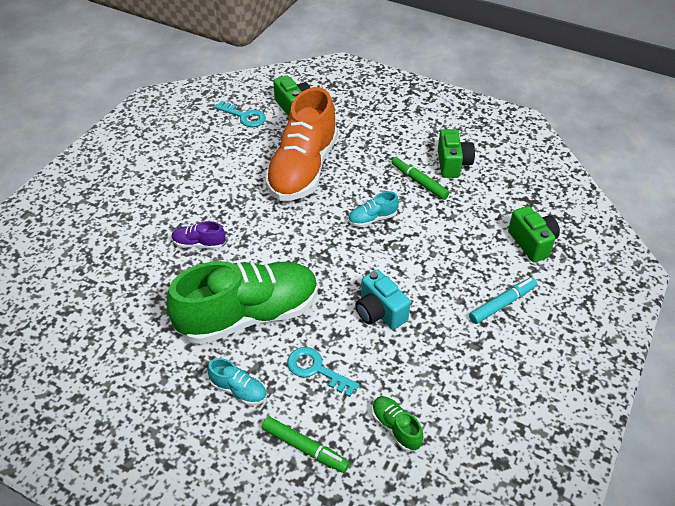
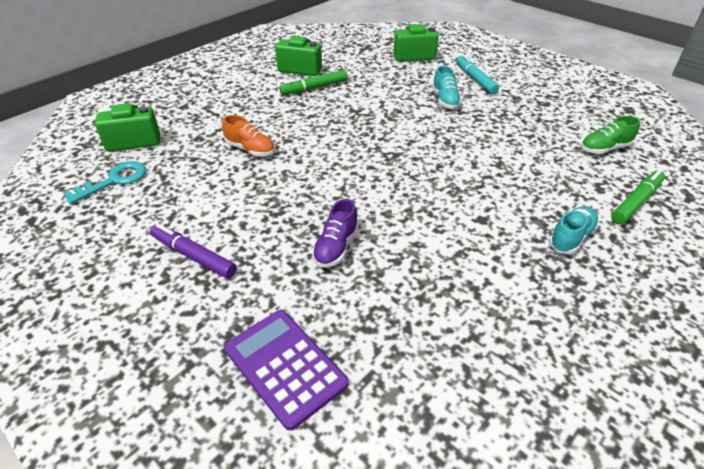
camera: 75 degrees left, 5 degrees down
(96, 243) = (285, 366): none -> purple calculator
(178, 178) = (194, 256): none -> purple marker
(249, 315) = (465, 218): green shoe -> none
(303, 169) = (250, 149): orange shoe -> orange shoe, size x0.40
(316, 369) = (542, 182): turquoise key -> none
(372, 219) = (351, 119): turquoise shoe -> turquoise shoe (445, 100)
(379, 312) = (474, 135): turquoise camera -> none

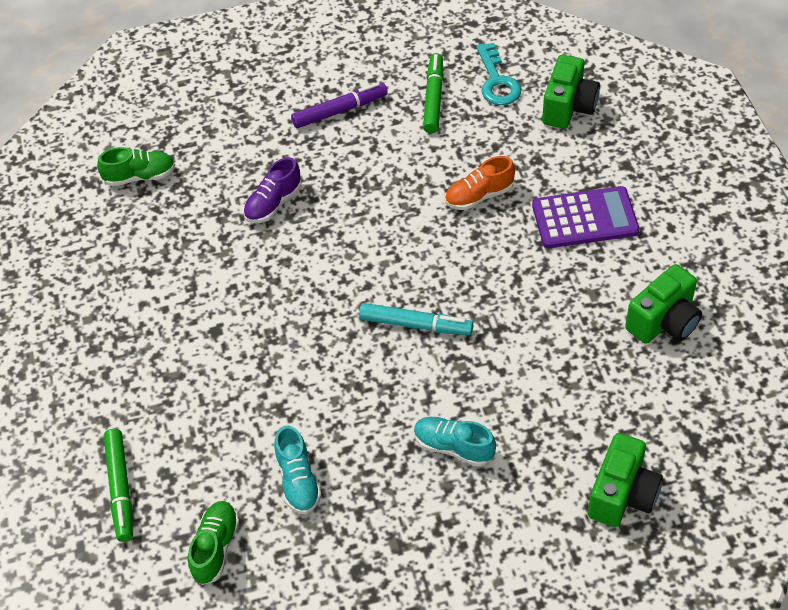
camera: 125 degrees right, 10 degrees up
(285, 366) = (187, 129): purple calculator -> purple calculator (585, 218)
(314, 88) = (591, 312): green marker -> green marker (433, 98)
(336, 247) = (273, 203): purple shoe -> purple shoe turned 105 degrees counterclockwise
(380, 369) = (140, 176): none -> green shoe
(475, 79) = (486, 530): turquoise marker -> turquoise marker (415, 325)
(571, 238) = (133, 384): turquoise shoe -> turquoise shoe (298, 480)

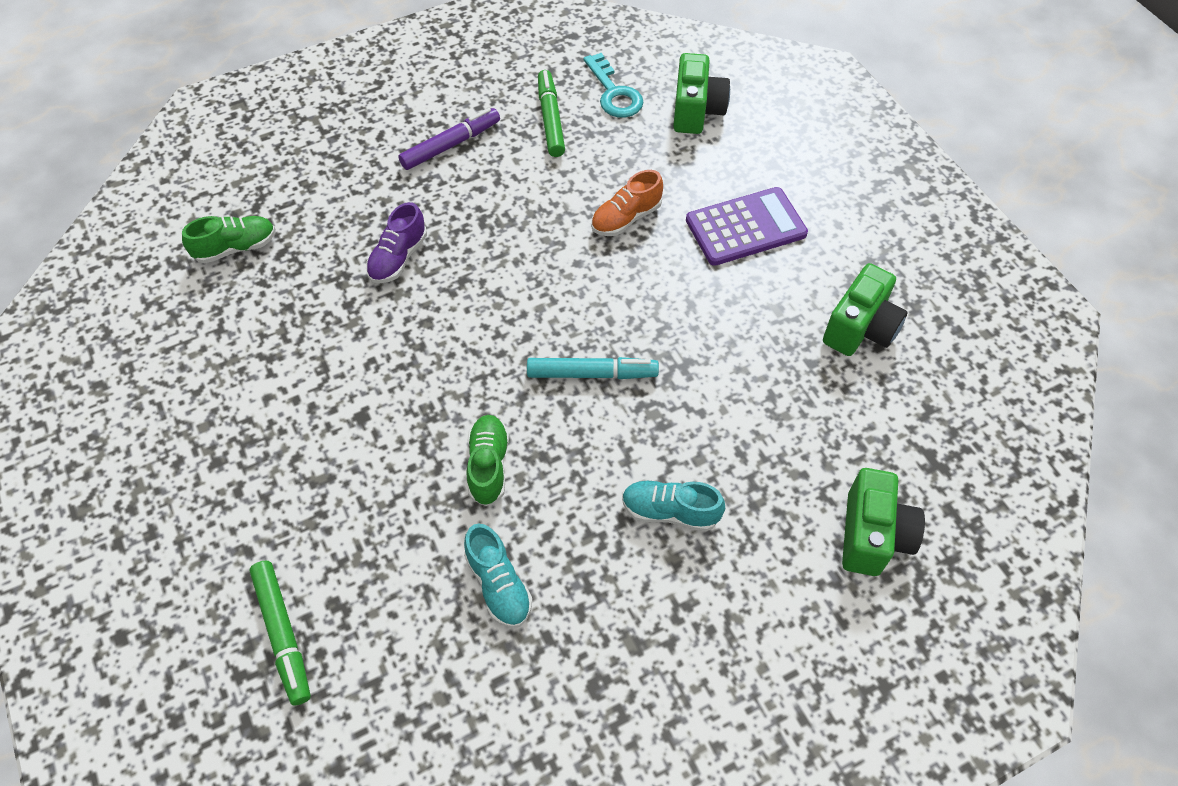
camera: 15 degrees left, 5 degrees up
(215, 548) = (416, 690): green shoe -> green shoe (488, 466)

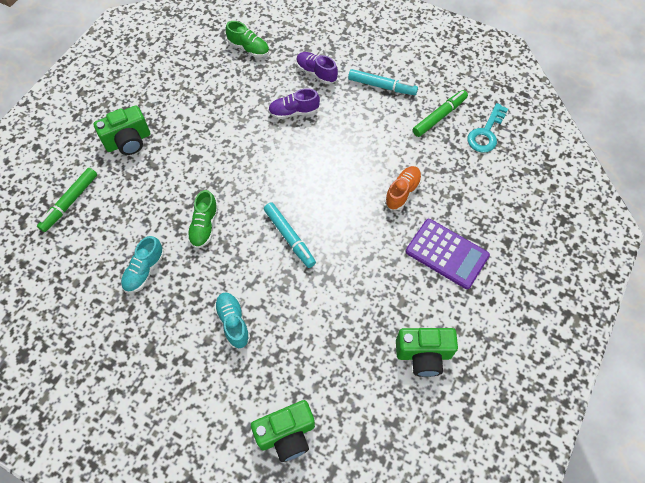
camera: 55 degrees right, 5 degrees up
(359, 198) = (316, 73): none -> purple shoe
(451, 145) = (382, 86): purple marker -> turquoise marker
(488, 466) = (204, 226): green shoe -> green shoe turned 135 degrees clockwise
(626, 218) = (402, 192): orange shoe -> orange shoe turned 105 degrees clockwise
(696, 111) = (511, 180): green camera -> green camera (128, 141)

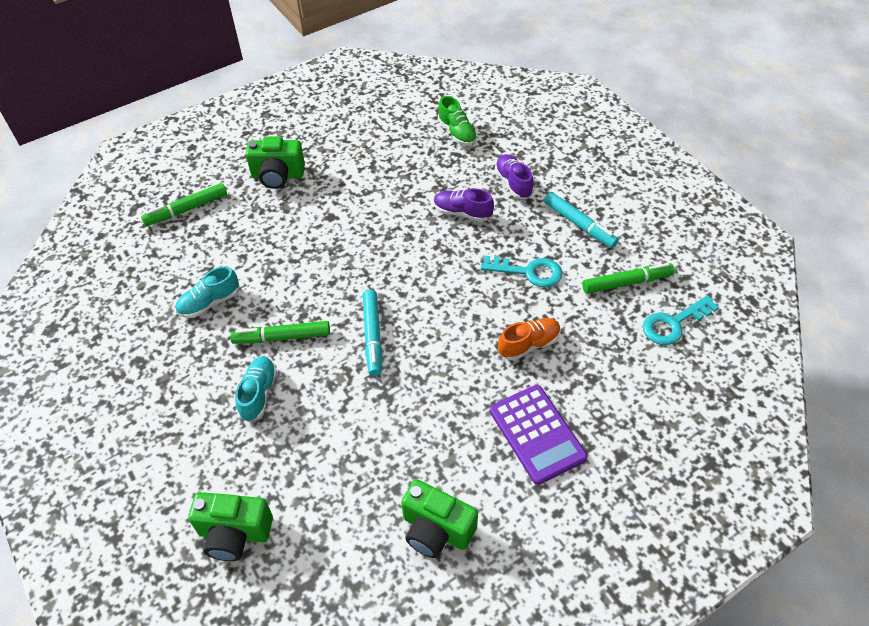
camera: 30 degrees right, 10 degrees down
(204, 226) = (295, 286): green shoe -> none
(221, 270) = (282, 337): none -> green marker
(369, 138) = (528, 272): none -> turquoise key

